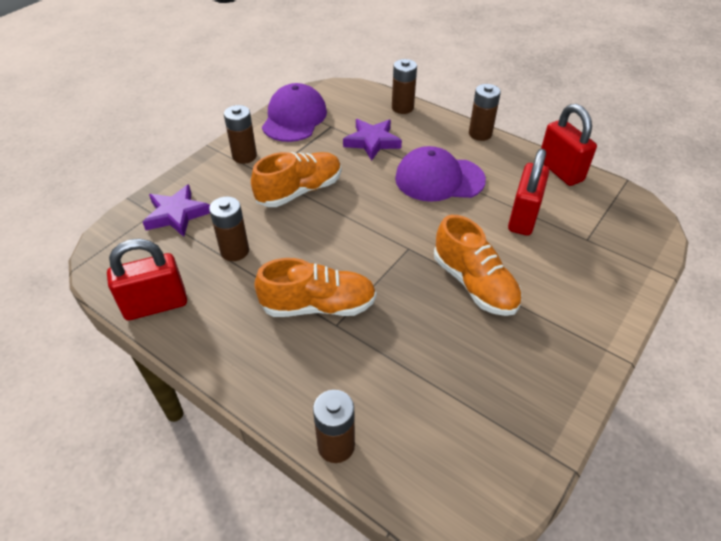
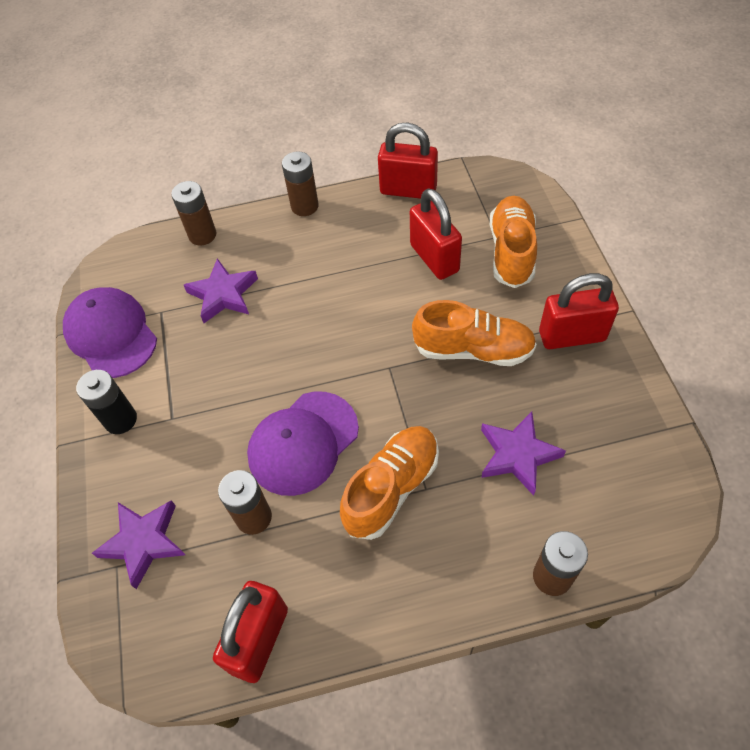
camera: 45 degrees left, 10 degrees up
(244, 156) = (120, 420): brown battery -> black battery
(299, 191) = (227, 404): orange shoe -> orange shoe (511, 251)
(416, 362) = (517, 455): none -> purple star
(439, 179) = (329, 281): purple cap -> purple cap (303, 443)
(557, 336) = (572, 336): none -> red padlock

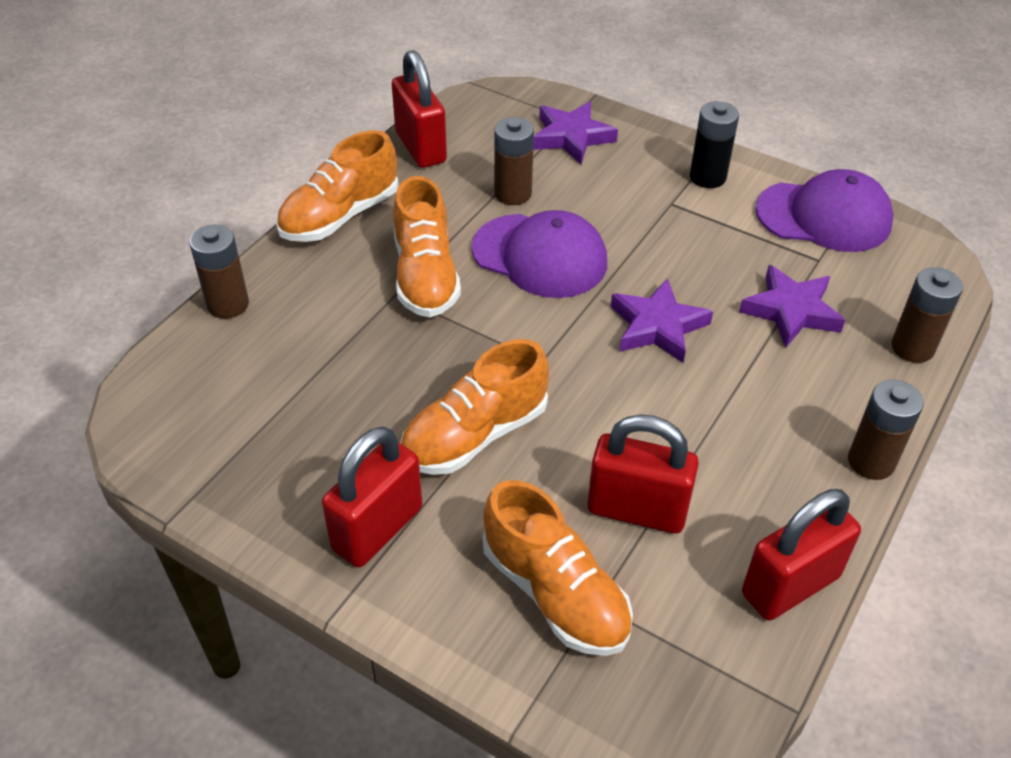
camera: 130 degrees right, 10 degrees down
(303, 443) = (540, 256): purple cap -> purple cap turned 120 degrees clockwise
(397, 607) = (340, 216): none -> orange shoe
(517, 455) = (335, 370): purple star -> purple star (657, 326)

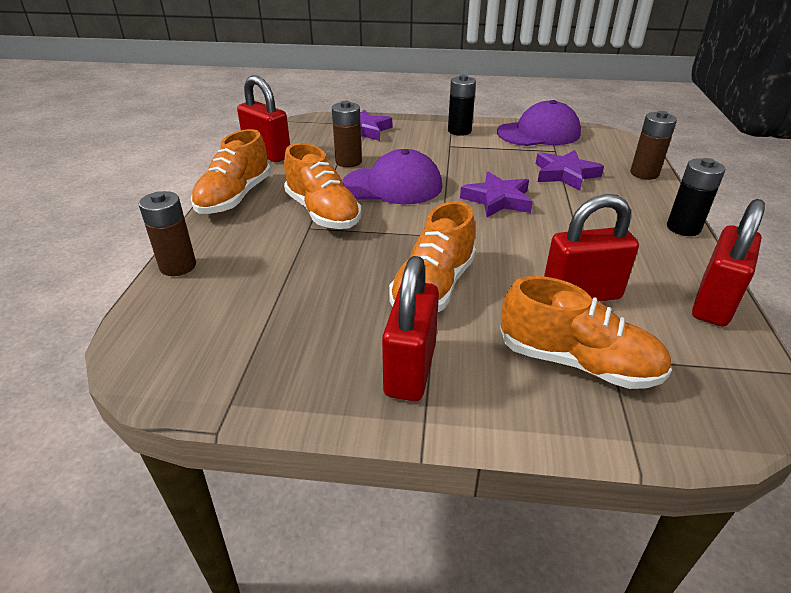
camera: 25 degrees left, 10 degrees down
(871, 461) = (683, 228): brown battery -> black battery

